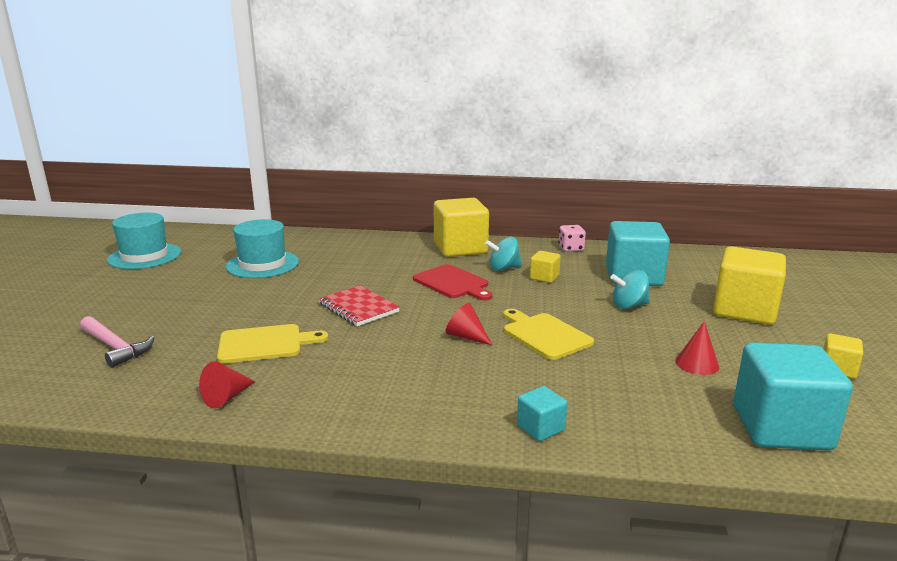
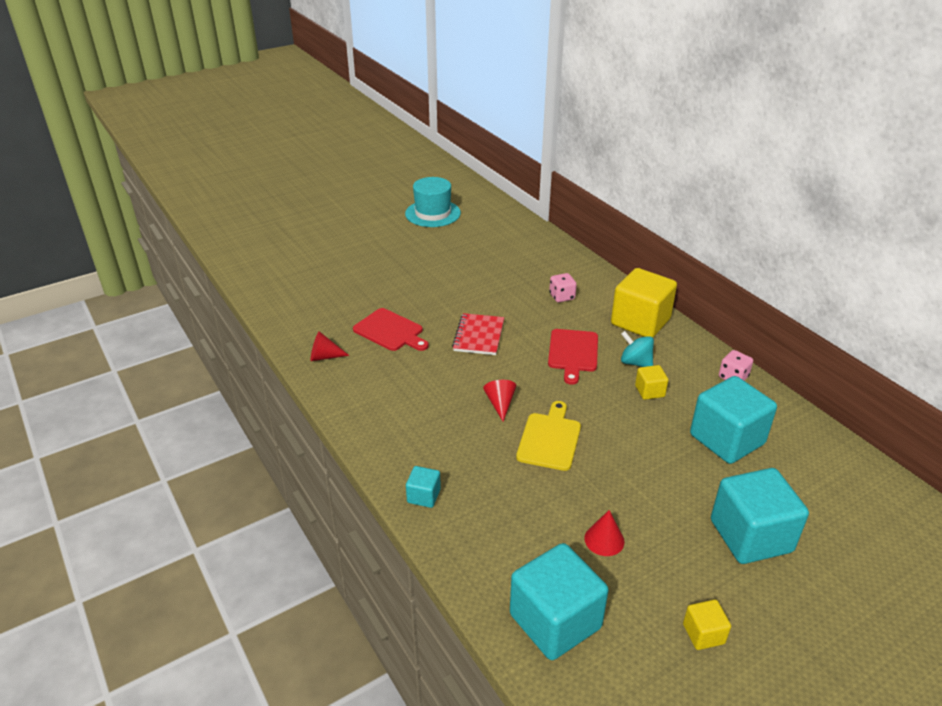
camera: 50 degrees right, 15 degrees up
(115, 347) = (327, 286): pink hammer -> none
(262, 264) = (484, 260): turquoise hat -> none
(265, 344) = (390, 331): yellow cutting board -> red cutting board
(376, 259) = (562, 297): none -> pink dice
(629, 305) = (661, 461): turquoise spinning top -> none
(744, 310) = (750, 536): yellow cube -> turquoise cube

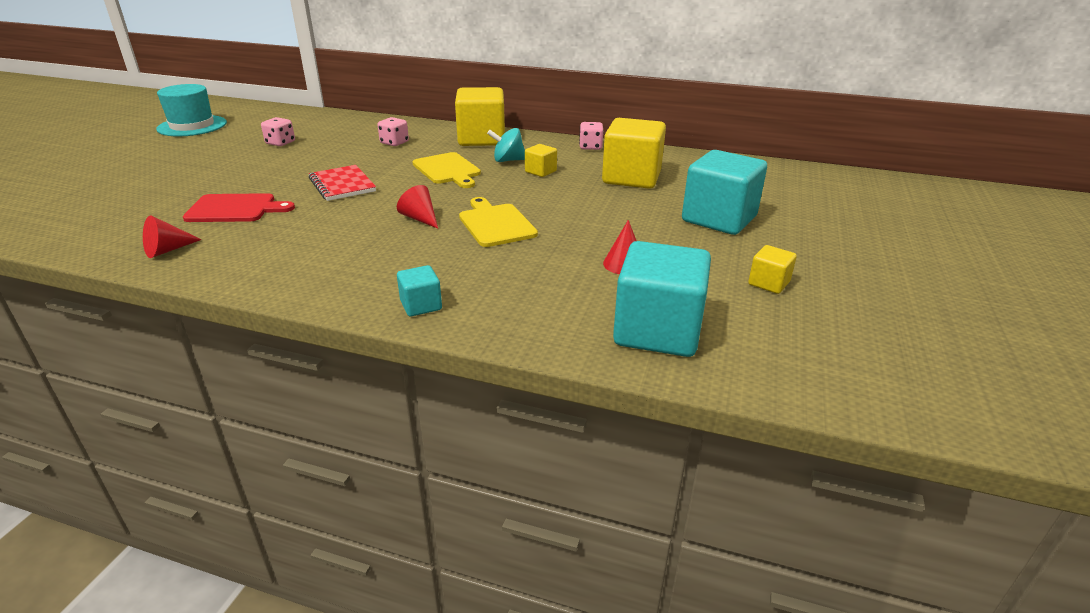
camera: 40 degrees left, 5 degrees down
(476, 261) = (280, 143): none -> pink dice
(573, 353) = (448, 170): red cutting board -> yellow cutting board
(726, 439) = (631, 178): turquoise cube -> yellow cube

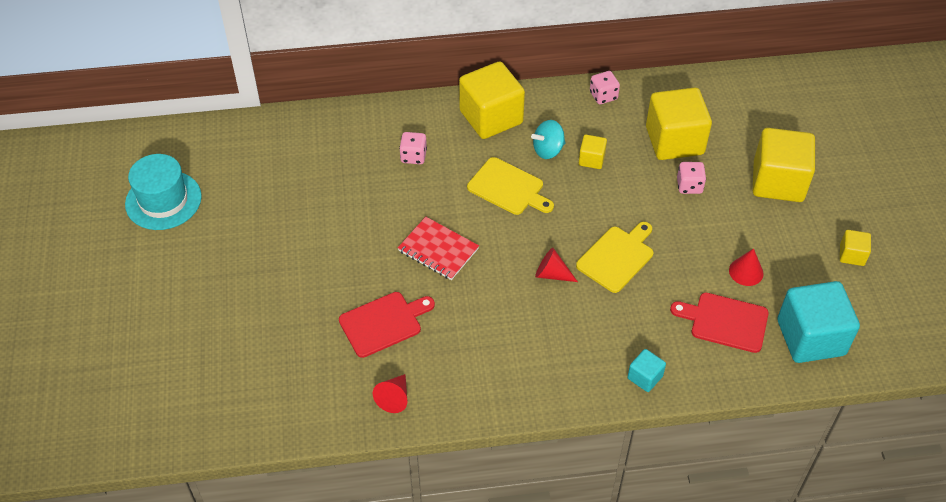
camera: 25 degrees left, 20 degrees up
(280, 143) = (300, 199): pink dice -> pink dice (689, 186)
(495, 224) = (617, 257): yellow cutting board -> yellow cutting board turned 90 degrees clockwise
(561, 291) = (725, 322): none -> red cutting board
(719, 219) = (778, 182): turquoise cube -> yellow cube

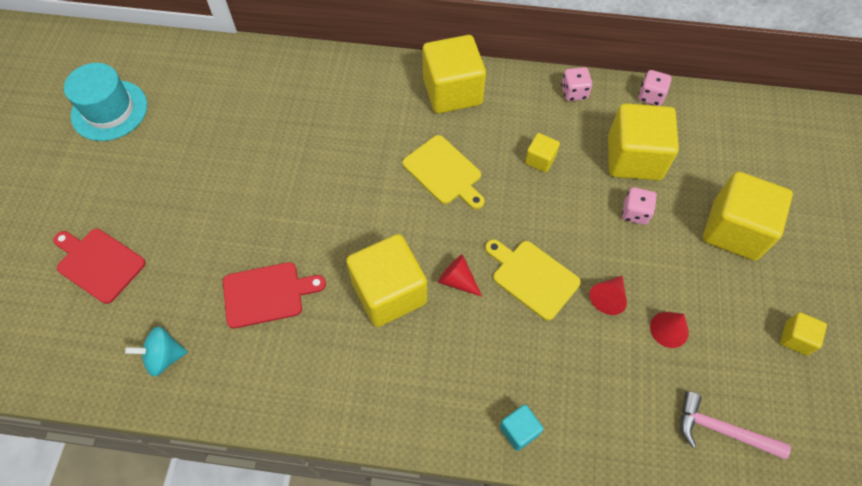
camera: 15 degrees right, 10 degrees up
(394, 398) = (247, 384): red cone -> red cone (608, 298)
(413, 156) = (361, 117): pink dice -> pink dice (650, 96)
(438, 250) = (350, 225): red notebook -> none
(494, 297) = (389, 292): none -> yellow cube
(548, 150) = (498, 139): turquoise spinning top -> turquoise spinning top (164, 357)
(617, 257) = (532, 277): yellow cutting board -> yellow cutting board turned 105 degrees counterclockwise
(725, 322) = (628, 385): red cutting board -> red cutting board (98, 263)
(810, 337) = (721, 430): turquoise cube -> pink hammer

